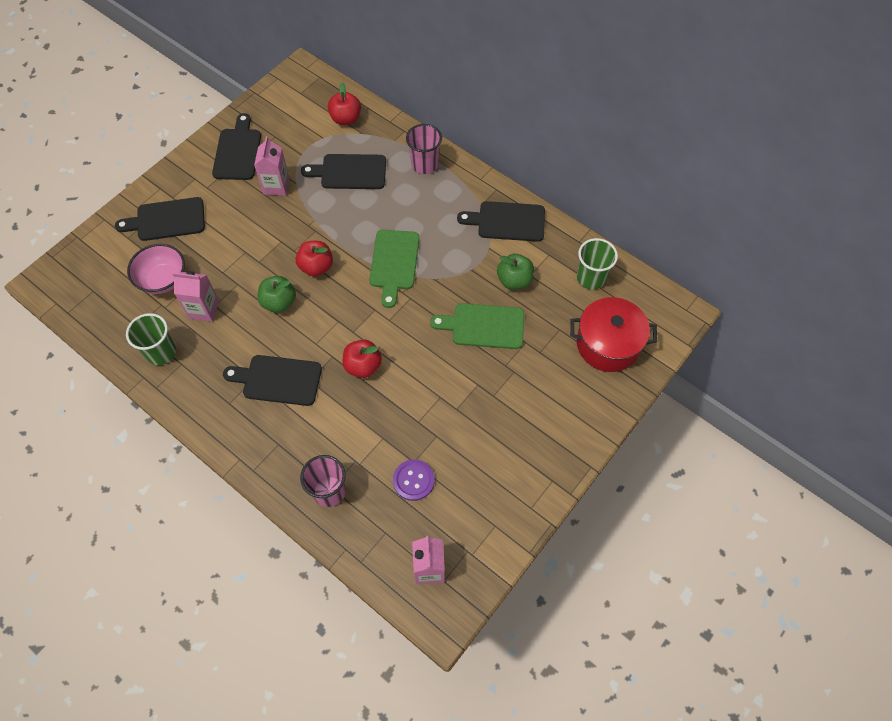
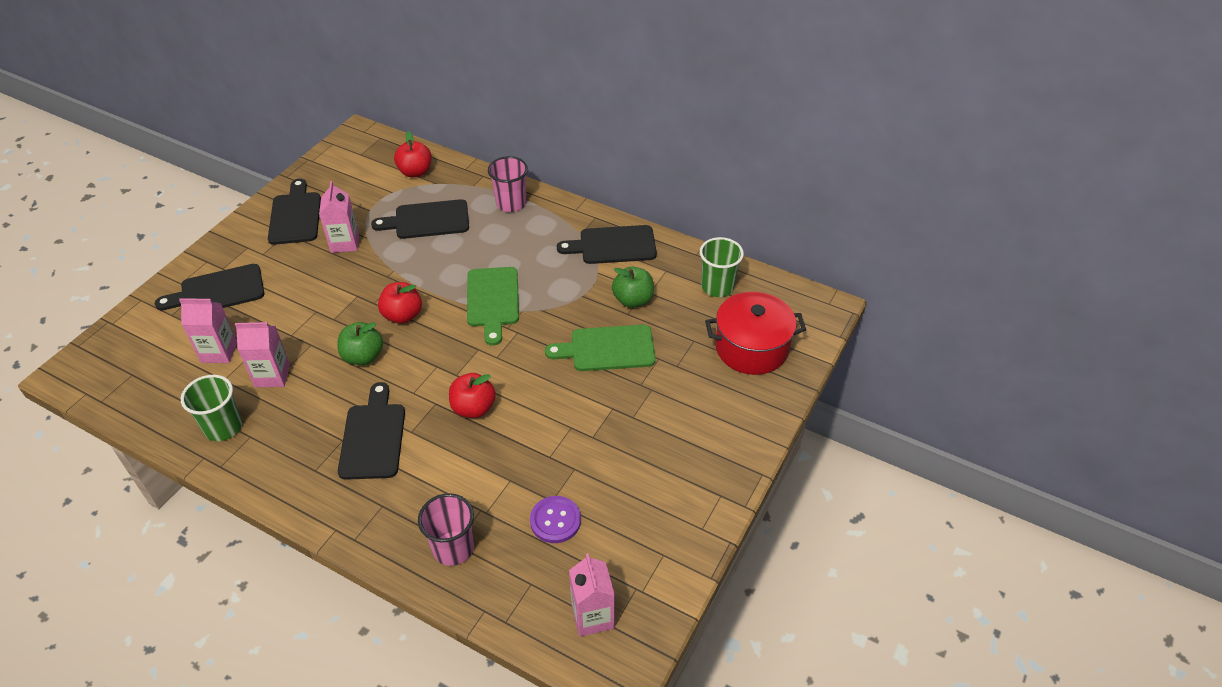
camera: 10 degrees left, 15 degrees down
(163, 280) = (219, 352): pink bowl -> pink carton
(278, 380) = (373, 437): black cutting board -> black cutting board turned 90 degrees clockwise

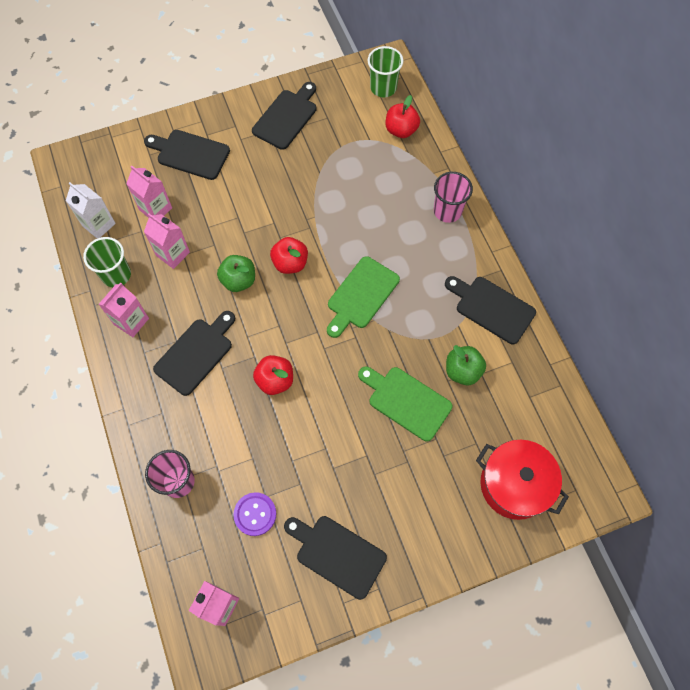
camera: 40 degrees right, 20 degrees up
(163, 399) = (99, 224): none -> white carton
(345, 243) = (301, 167): pink carton -> pink carton (131, 321)
(427, 220) = (373, 185): black cutting board -> black cutting board (337, 554)
(717, 287) = (539, 408): green cup -> green cup (383, 88)

